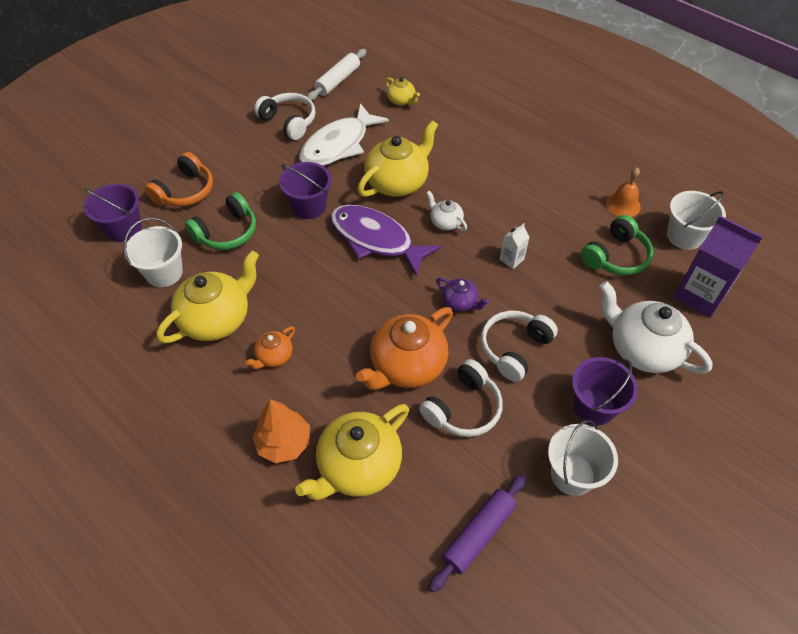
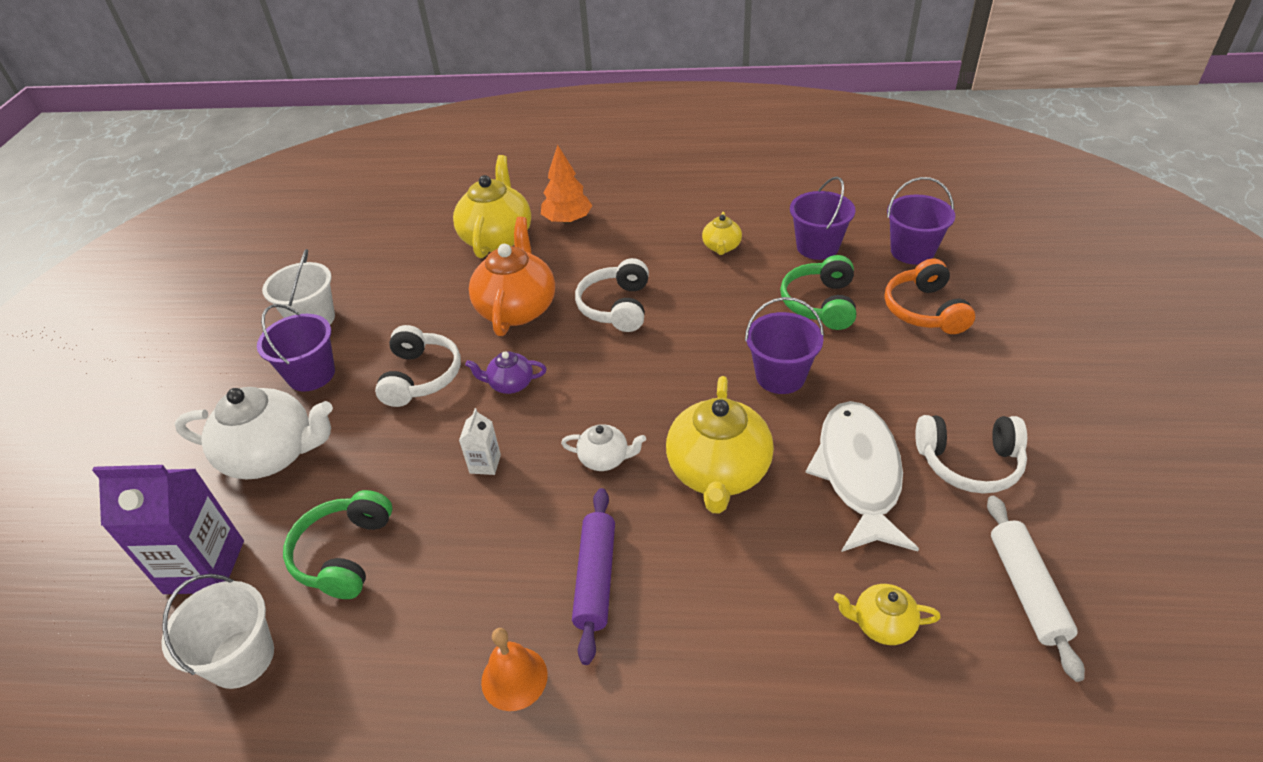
camera: 145 degrees right, 10 degrees down
(164, 273) = (817, 247): white bucket -> purple bucket
(217, 319) = (721, 247): yellow teapot -> yellow teapot, size x0.50
(274, 356) = (639, 253): orange teapot -> none
(375, 239) = (664, 389): purple fish -> none
(463, 408) = (440, 309): white headphones -> white headphones (616, 307)
(478, 534) = (375, 253): purple rolling pin -> purple rolling pin (596, 578)
(623, 205) = (364, 656): orange bell -> orange bell (514, 678)

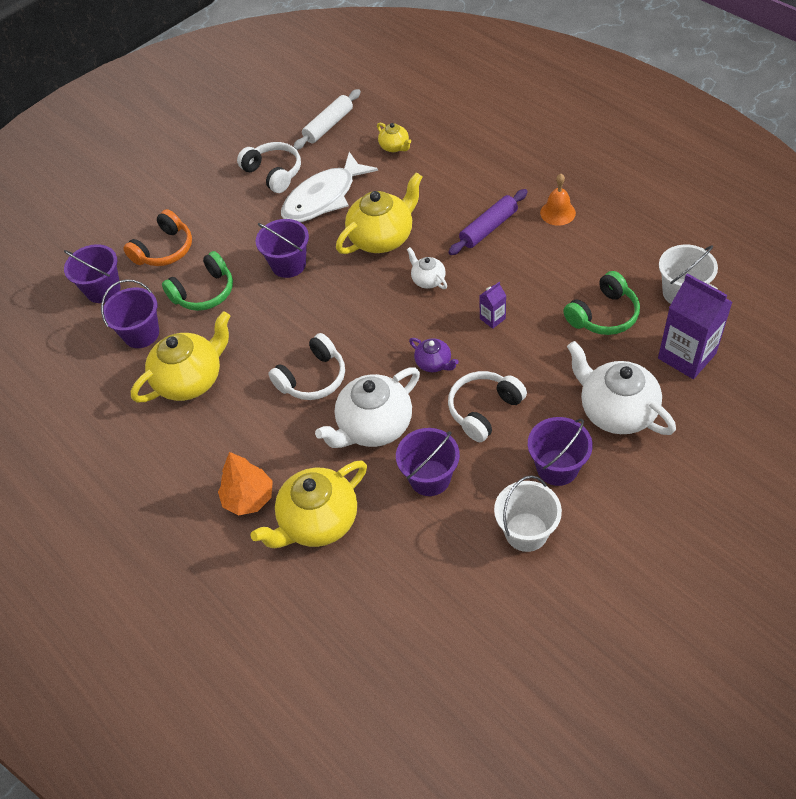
camera: 135 degrees left, 10 degrees up
(429, 305) = (430, 478): none -> purple bucket
(485, 464) = (492, 318): white carton -> purple carton
(517, 308) = (374, 426): orange teapot -> white teapot
(721, 247) = (191, 379): yellow teapot -> yellow teapot, size x2.00

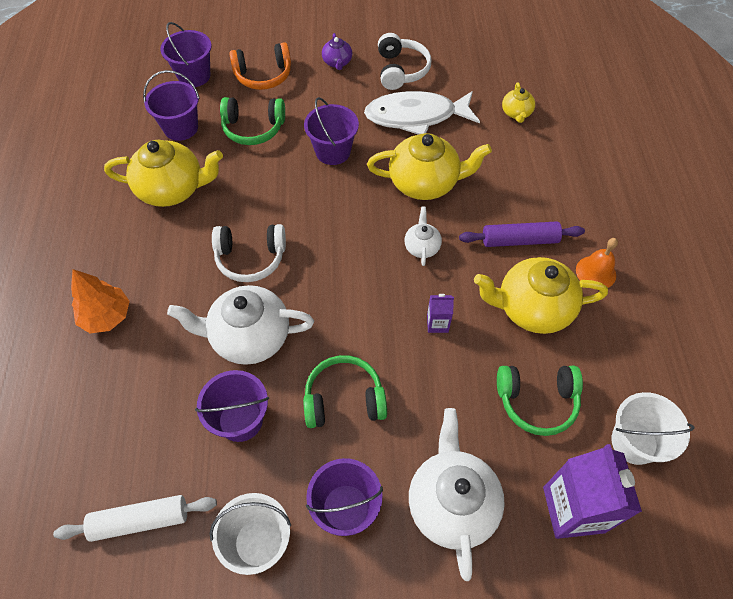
camera: 35 degrees right, 5 degrees up
(318, 521) = (128, 380): yellow teapot -> yellow teapot (532, 308)
(328, 126) = (482, 60): white rolling pin -> white rolling pin (140, 521)
(434, 363) = (350, 323): purple teapot -> purple teapot (337, 62)
(484, 410) = (344, 399): white headphones -> green headphones

